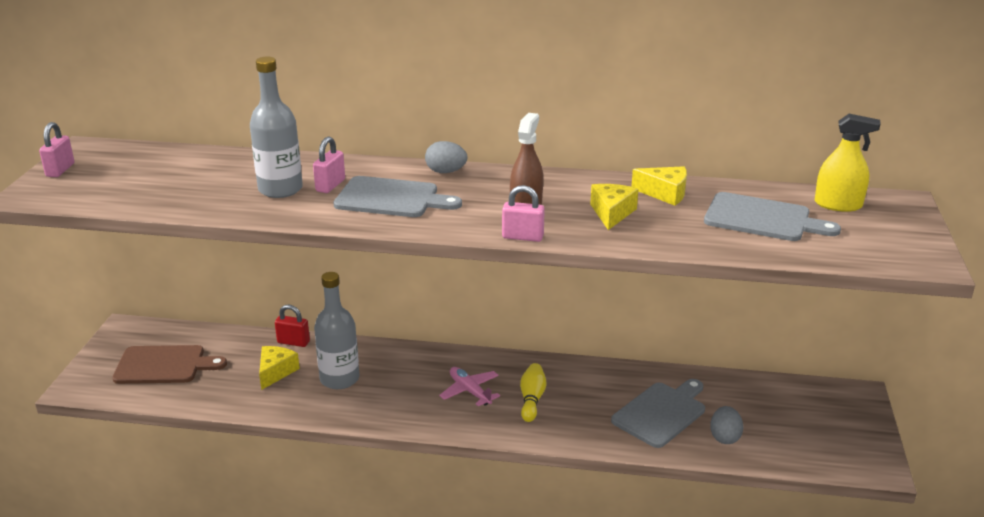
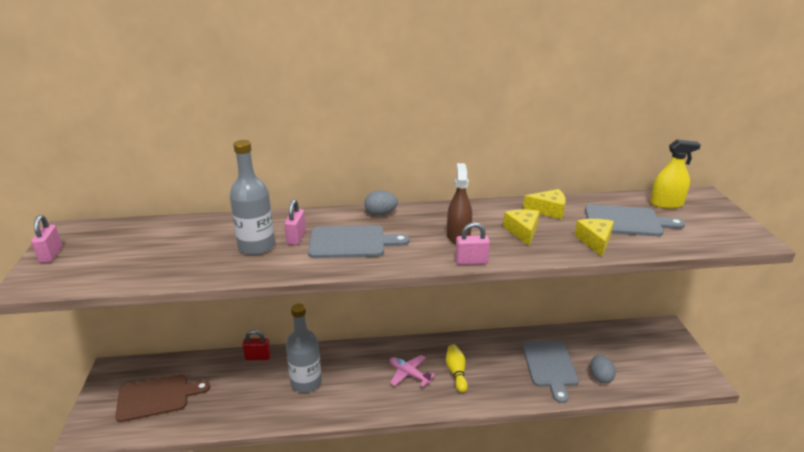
camera: 15 degrees left, 0 degrees up
(276, 372) = (253, 386): yellow cheese -> yellow cheese (595, 241)
(661, 413) = (549, 366): grey cutting board -> grey cutting board turned 150 degrees clockwise

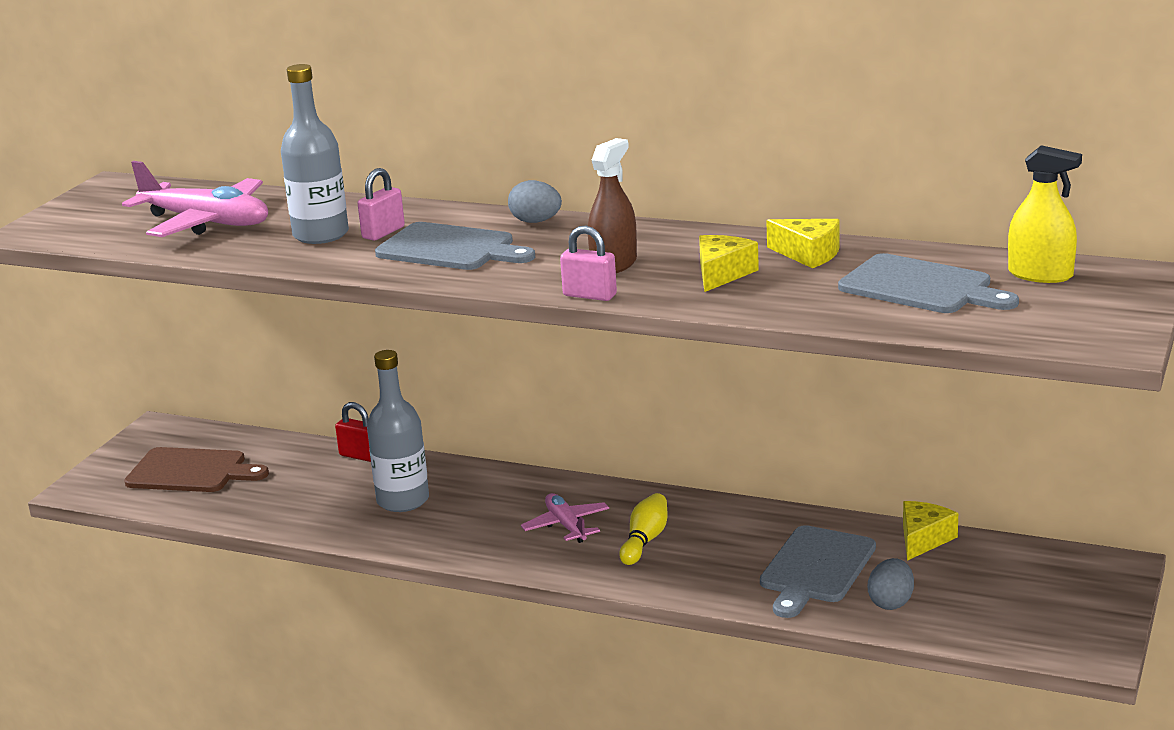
camera: 30 degrees right, 5 degrees down
(51, 255) = (74, 207): pink padlock -> none
(166, 250) = (206, 222): none -> pink plane
(595, 241) = (820, 302): yellow cheese -> yellow cheese (923, 539)

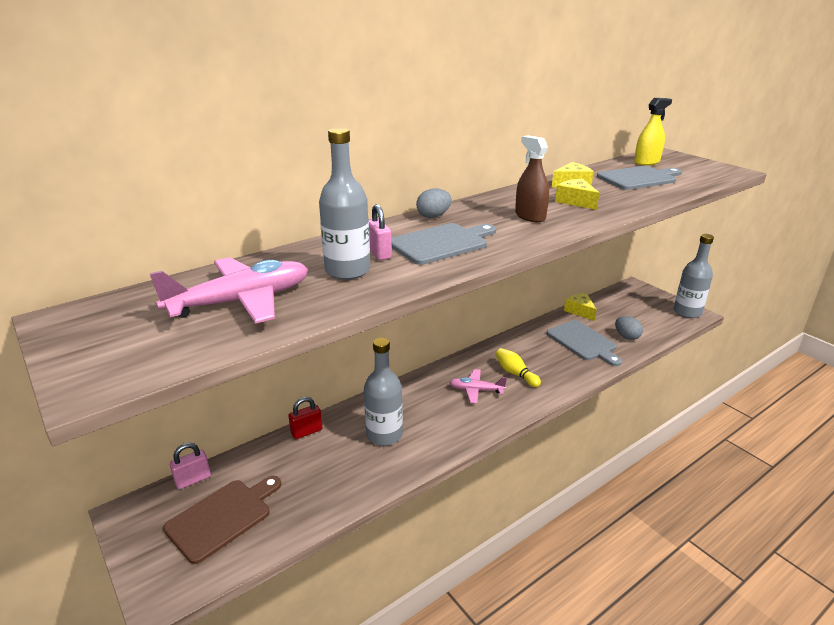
camera: 60 degrees left, 5 degrees up
(590, 295) = (570, 230): pink padlock -> pink padlock (193, 479)
(1086, 643) = (687, 312): none -> grey bottle

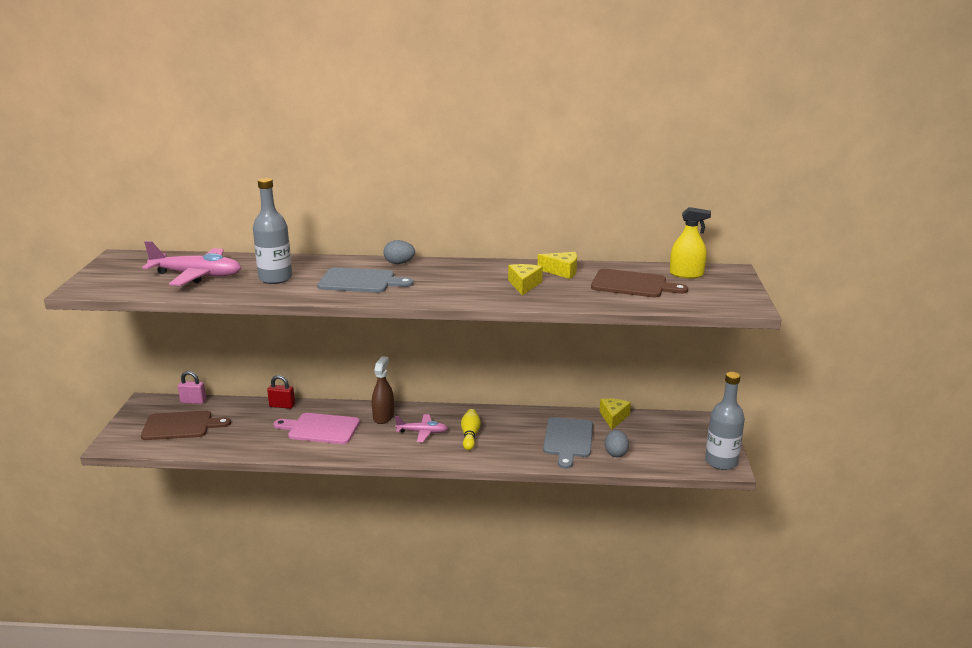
camera: 40 degrees right, 5 degrees down
(379, 253) = (313, 275): pink padlock -> none
(384, 435) = (321, 429): grey bottle -> pink cutting board
(476, 390) = (422, 432): pink plane -> pink plane turned 135 degrees clockwise
(530, 216) = (461, 284): brown spray bottle -> brown spray bottle (383, 417)
(638, 178) = (632, 284): grey cutting board -> brown cutting board

